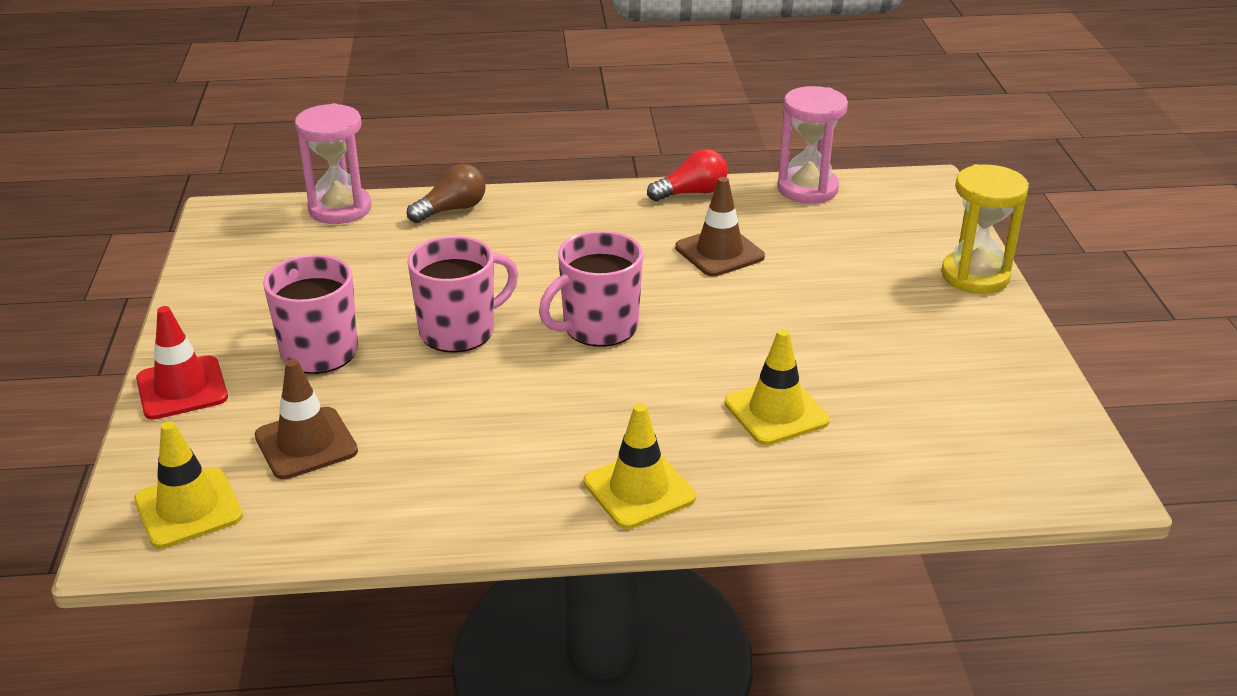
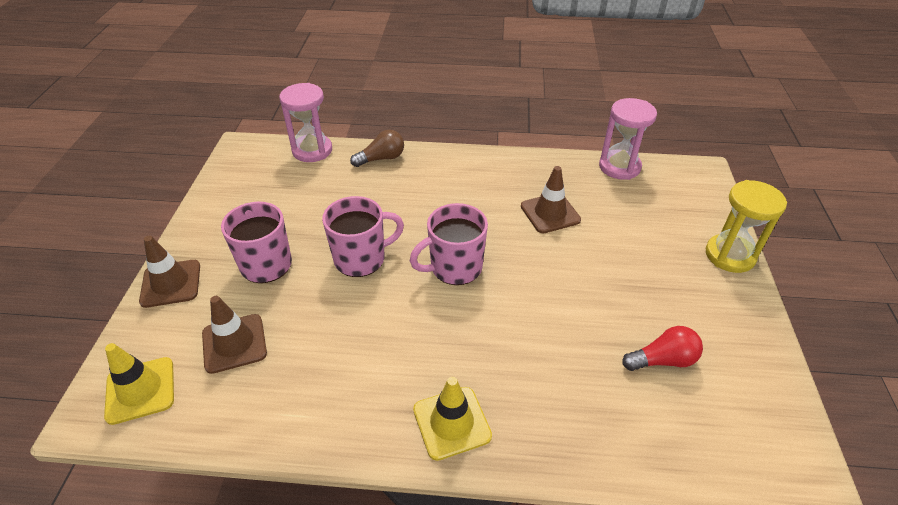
camera: 10 degrees right, 10 degrees up
(182, 388) = (171, 283): red traffic cone -> brown traffic cone
(691, 193) = (540, 162): red light bulb -> red light bulb (662, 360)
(776, 412) = (565, 362): yellow traffic cone -> none

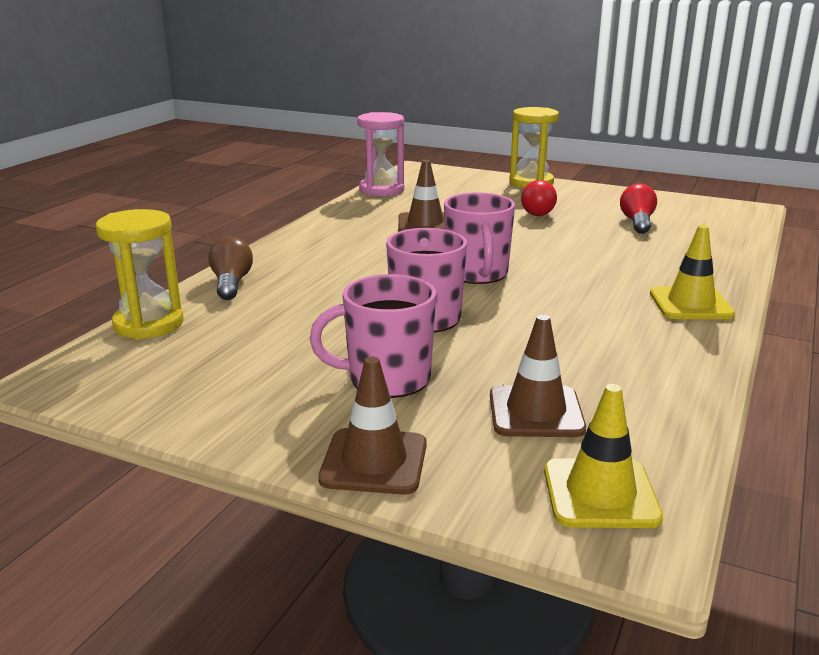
camera: 70 degrees left, 20 degrees down
(312, 150) = (148, 324): pink hourglass -> yellow hourglass
(639, 276) = (538, 211): none -> red light bulb

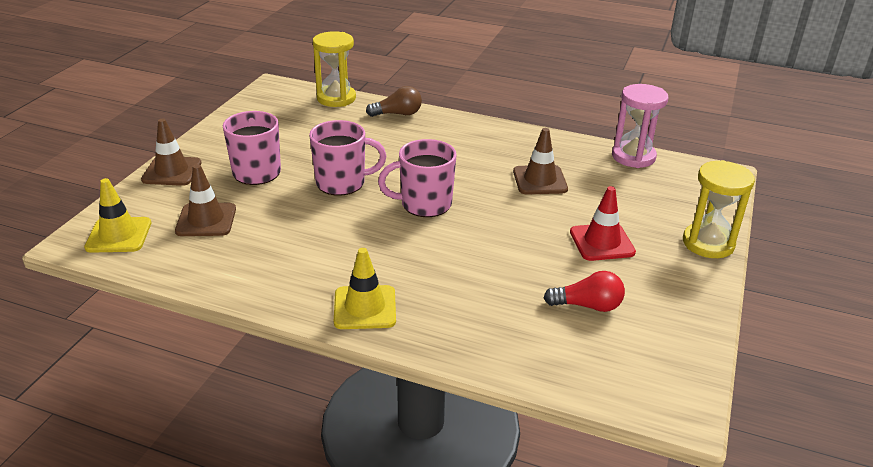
camera: 85 degrees right, 10 degrees up
(538, 211) = (602, 242): red light bulb -> red traffic cone

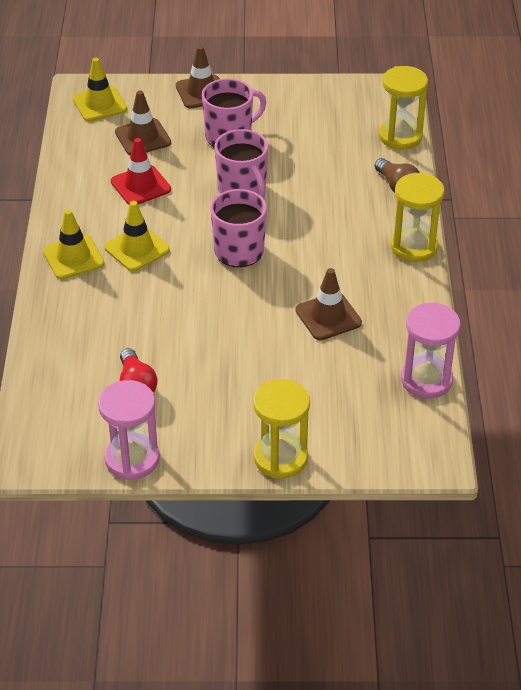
camera: 70 degrees right, 10 degrees up
(381, 261) = (137, 249): none -> yellow traffic cone
(476, 125) = (413, 247): none -> yellow hourglass
(602, 242) = (240, 379): red traffic cone -> red traffic cone (140, 185)
(694, 331) = (132, 459): none -> pink hourglass

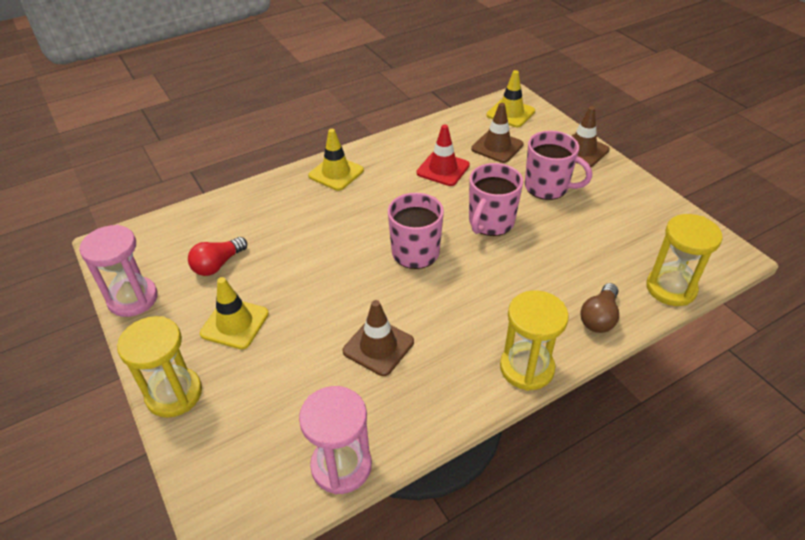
camera: 60 degrees right, 0 degrees up
(137, 249) = (371, 198): yellow traffic cone -> yellow traffic cone (235, 323)

